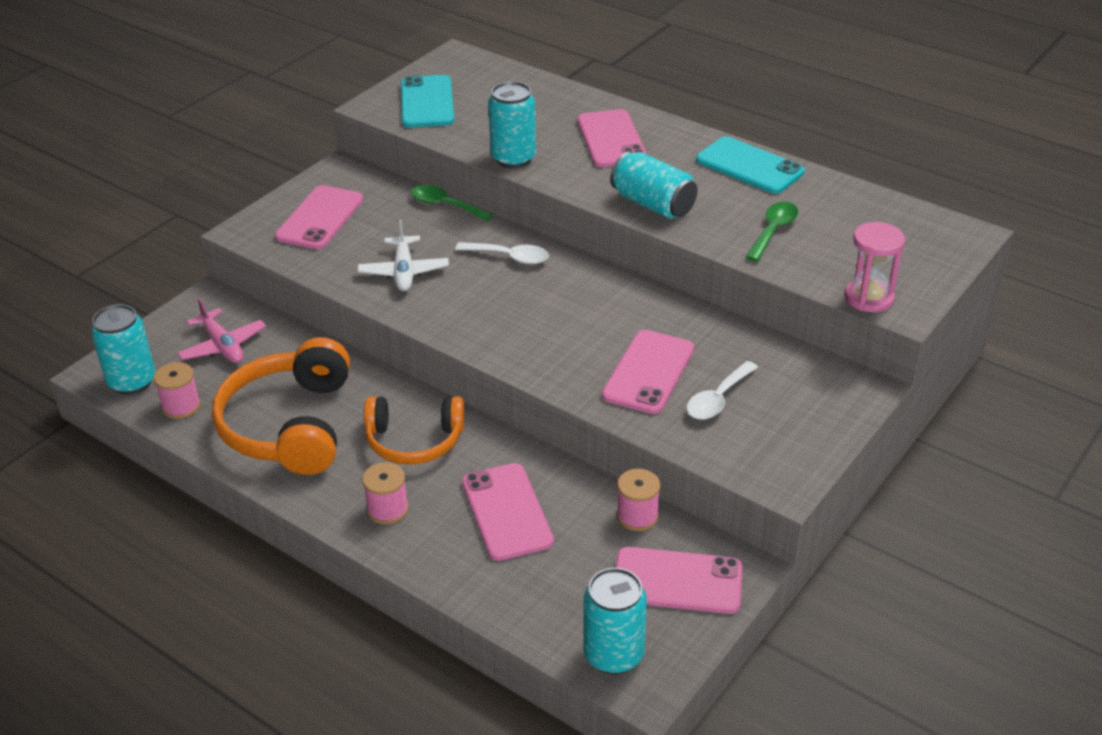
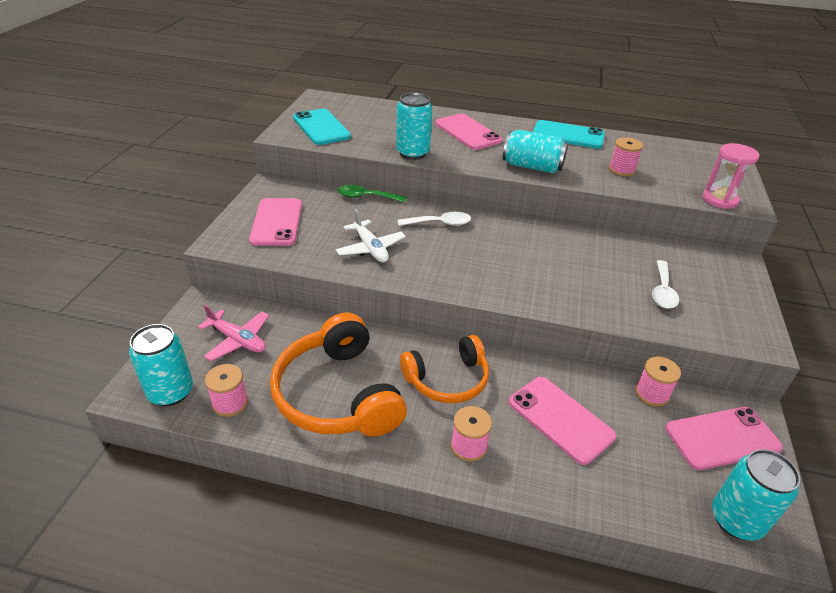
camera: 25 degrees left, 0 degrees up
(648, 372) = (601, 283): pink phone -> none
(773, 231) = (621, 170): green spoon -> pink spool

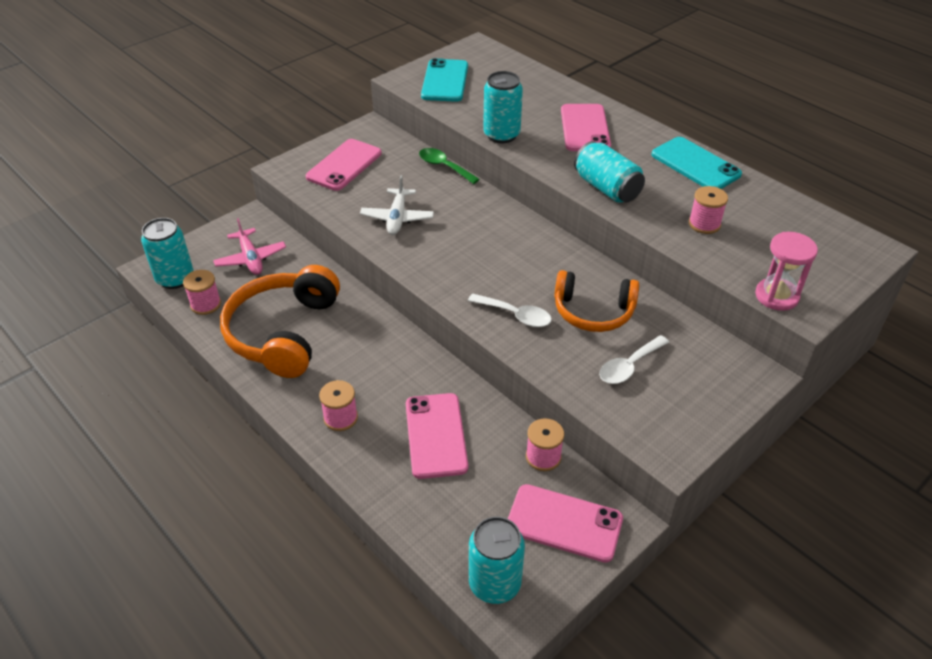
camera: 35 degrees right, 5 degrees up
(440, 223) = (484, 216): white spoon -> white spoon (515, 315)
(447, 380) = (377, 361): orange headphones -> orange headphones (593, 312)

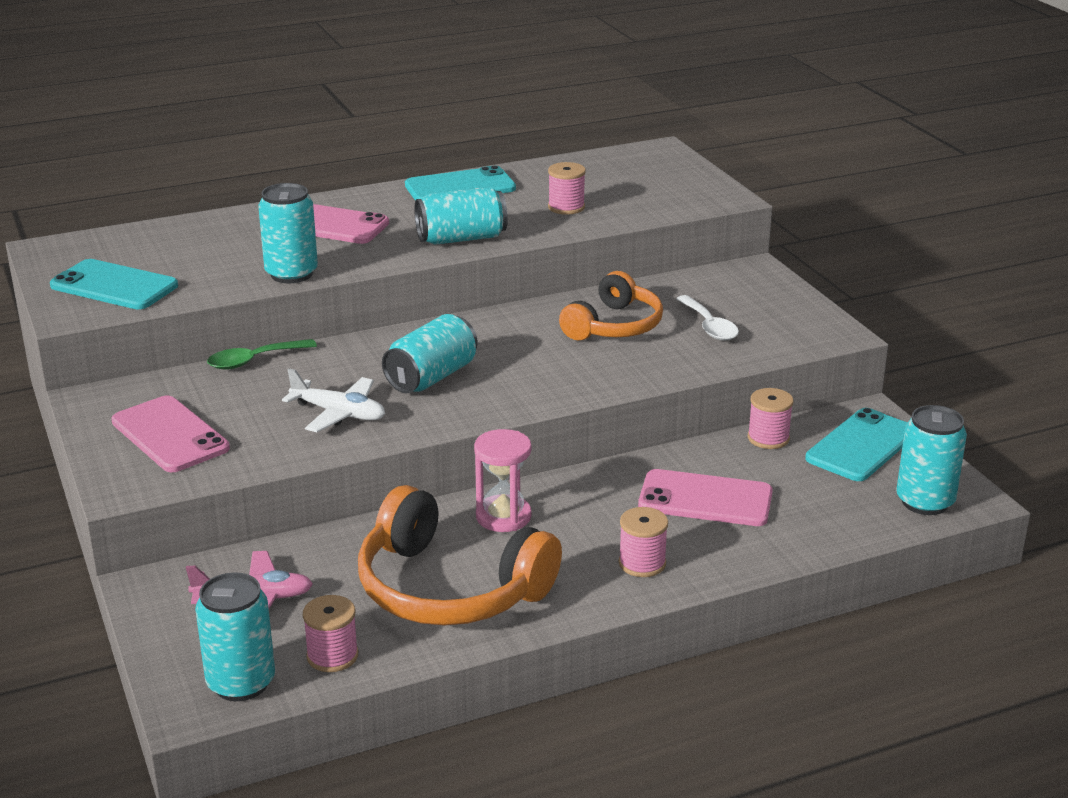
camera: 70 degrees left, 15 degrees down
(463, 243) = (432, 377): none -> turquoise can
(515, 315) = (590, 370): white spoon -> none
(564, 523) = (861, 446): pink phone -> turquoise phone
(776, 296) = (699, 204): pink hourglass -> pink hourglass (503, 516)

